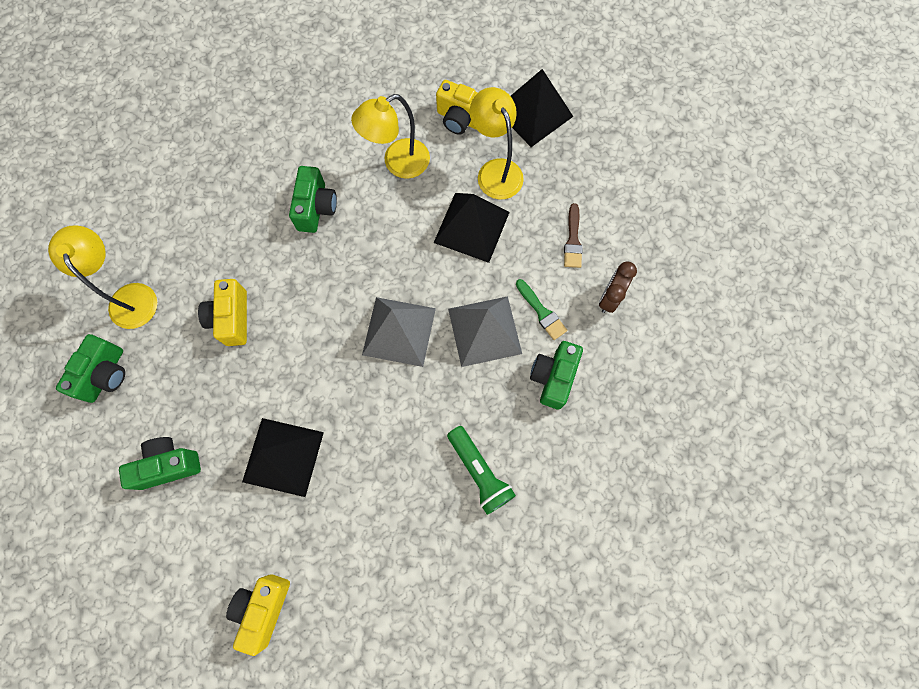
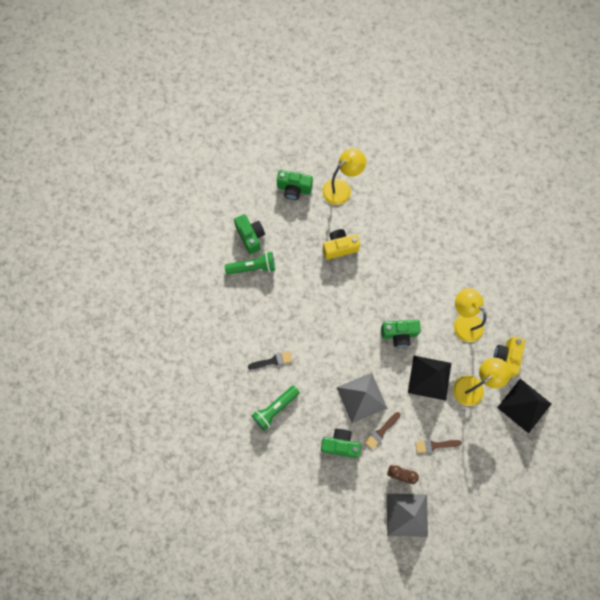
camera: 80 degrees right, 0 degrees up
(226, 470) = (252, 267): none -> green flashlight
(263, 608) = (185, 305): yellow camera -> none
(283, 457) = (265, 296): black pyramid -> none
(316, 208) = (420, 279): green camera -> green camera (399, 334)
(398, 463) = (272, 361): none -> black brush
(399, 331) = (351, 345): grey pyramid -> grey pyramid (407, 514)
(541, 312) = (381, 431): green brush -> brown brush

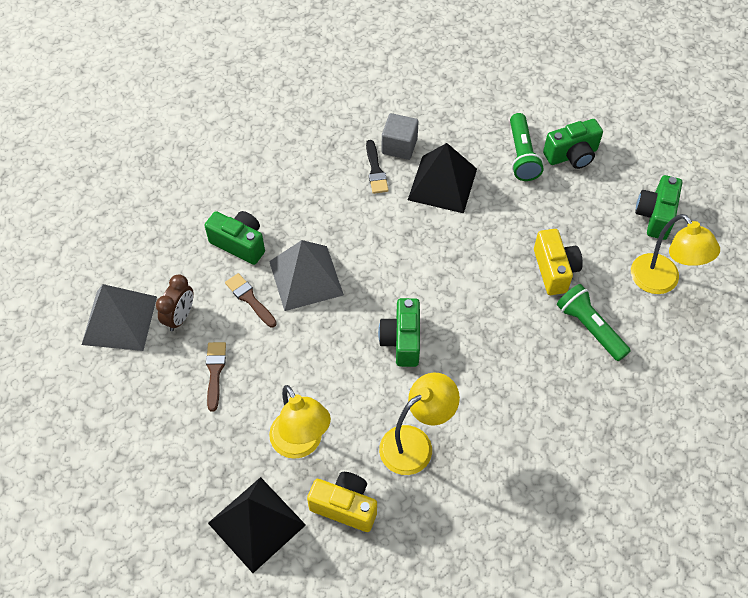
camera: 95 degrees right, 15 degrees down
(250, 347) = (399, 146): none -> grey cube
(275, 408) = (305, 169): green flashlight -> green flashlight (590, 328)
(340, 445) = (239, 244): green camera -> green camera turned 75 degrees counterclockwise
(429, 377) = (325, 377): black pyramid -> black pyramid (442, 184)

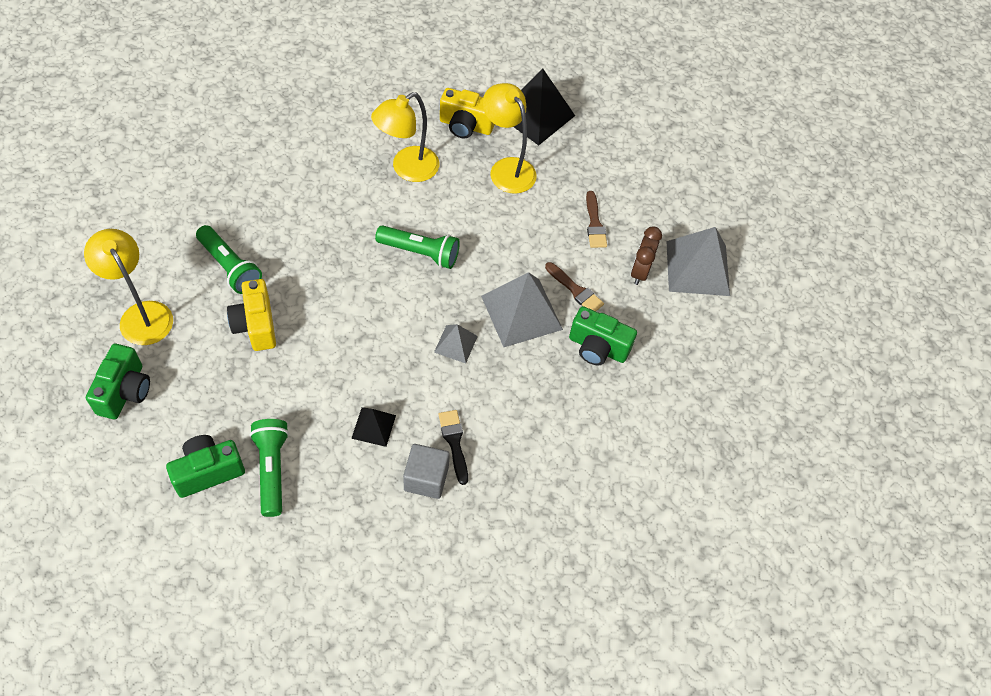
camera: 170 degrees right, 0 degrees up
(370, 250) = (455, 344): none -> grey pyramid
(402, 340) = (420, 253): green camera -> green flashlight
(442, 184) = (373, 426): black pyramid -> black pyramid, size x0.52

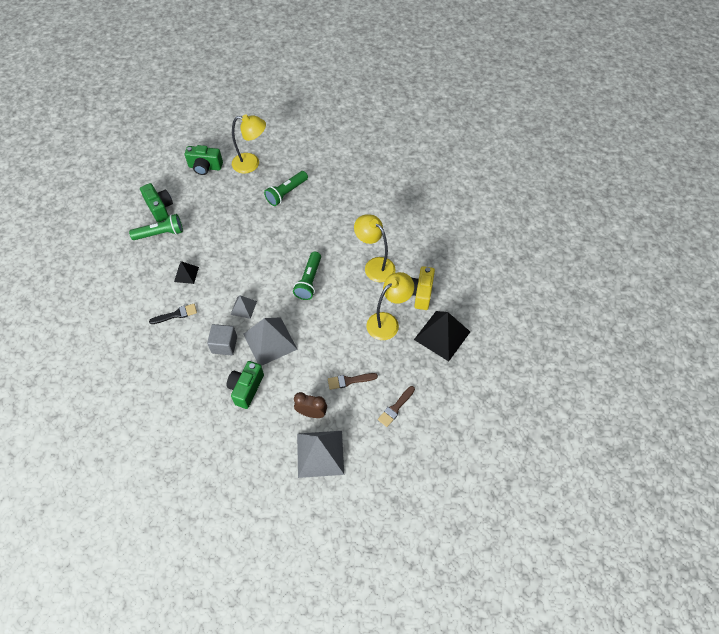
camera: 90 degrees right, 0 degrees up
(141, 314) = (251, 163): yellow lamp -> yellow lamp turned 45 degrees clockwise
(256, 325) = (249, 211): yellow camera -> none
(426, 478) = (153, 303): grey cube -> grey cube (224, 345)
(575, 290) = (291, 372): brown brush -> brown brush (395, 408)

